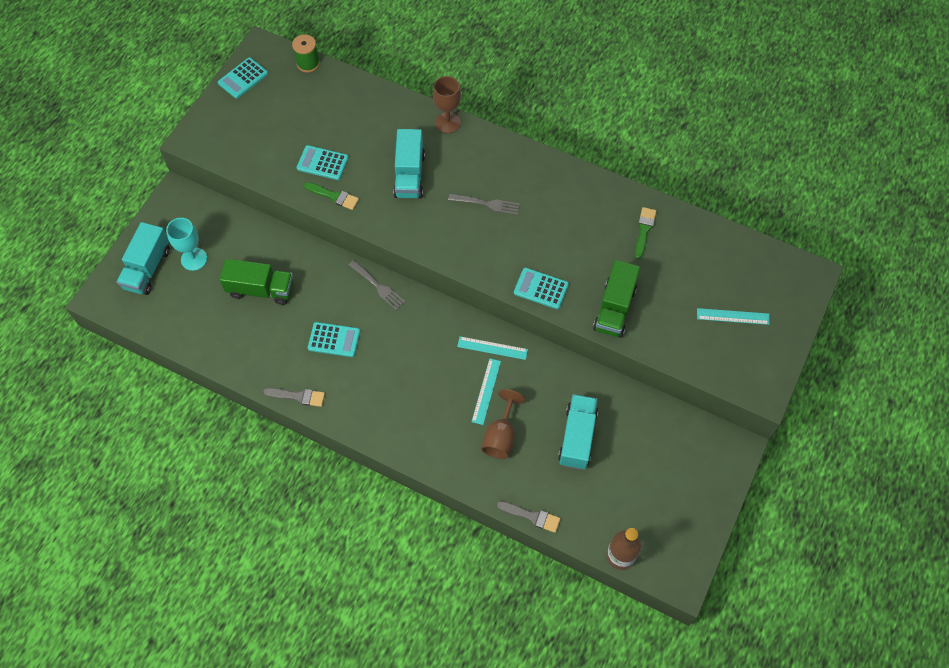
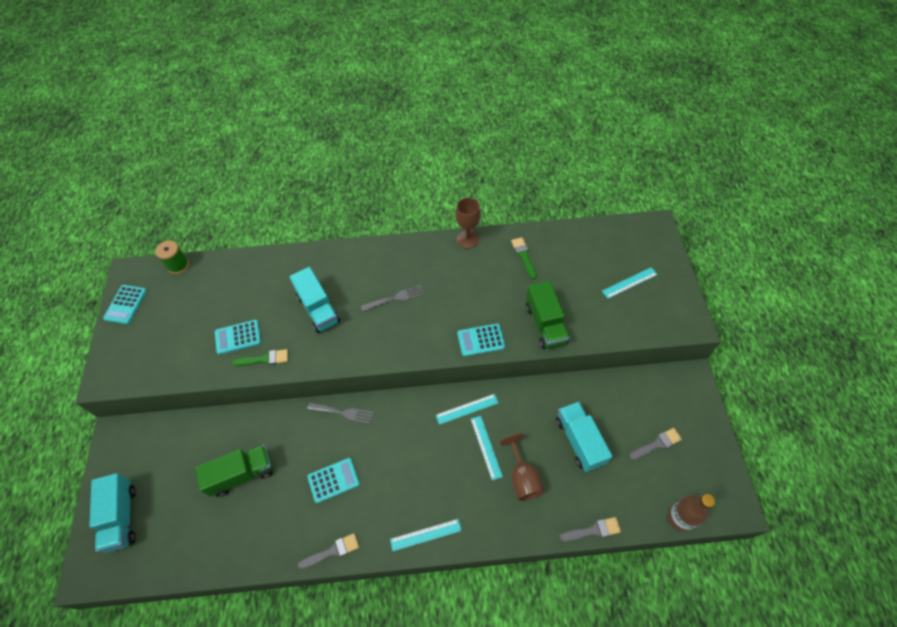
camera: 30 degrees left, 5 degrees down
(194, 259) = (163, 482): turquoise goblet -> none
(383, 431) = (425, 535): none -> turquoise ruler
(447, 123) = (323, 254): brown goblet -> brown goblet (467, 239)
(650, 484) = (657, 444): none -> grey brush

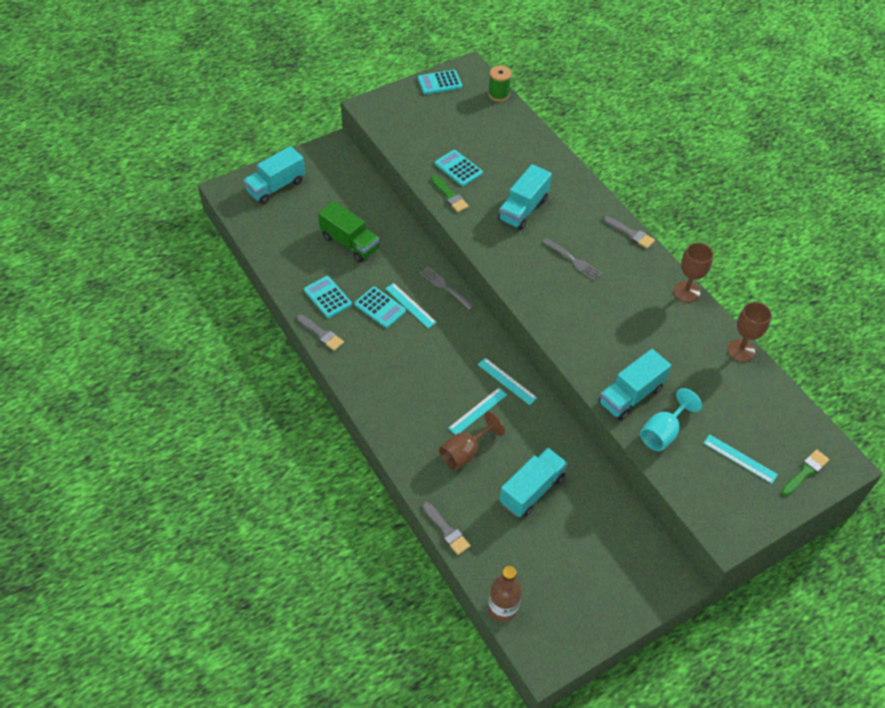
camera: 60 degrees right, 5 degrees down
(343, 412) = (444, 287): grey fork -> grey fork turned 150 degrees clockwise
(425, 535) = (370, 395): turquoise ruler -> turquoise ruler (410, 305)
(481, 340) = (575, 347): turquoise calculator -> turquoise calculator (327, 297)
(523, 256) = (702, 348): green brush -> green brush (805, 472)
(537, 234) = (741, 350): none -> brown goblet
(545, 324) = (630, 395): green truck -> turquoise truck
(588, 319) = (663, 432): none -> turquoise goblet
(657, 444) = (572, 565): grey brush -> grey brush (630, 233)

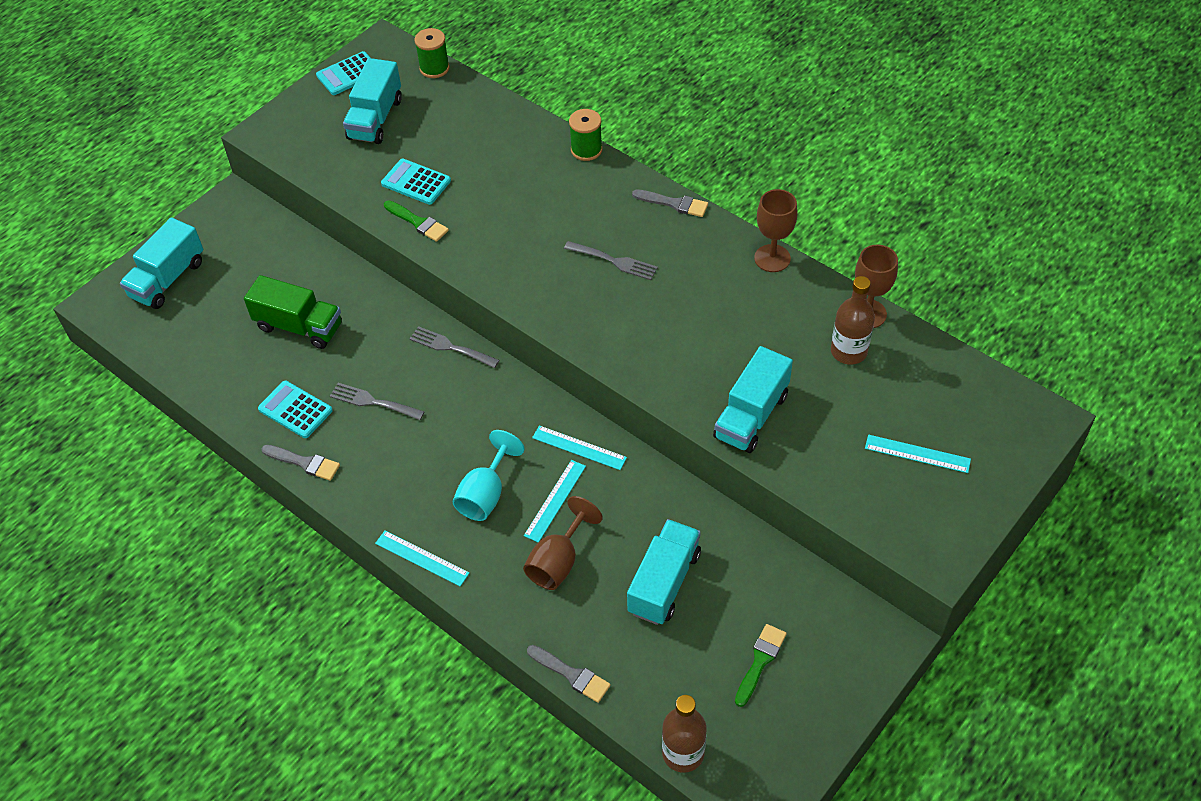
camera: 15 degrees left, 0 degrees up
(380, 307) = (373, 402): turquoise calculator -> grey fork
(410, 305) = (413, 386): turquoise ruler -> turquoise ruler (422, 558)
(523, 209) = (522, 212): turquoise truck -> turquoise truck (375, 119)
(583, 179) = (586, 150): none -> green spool
(663, 432) = (809, 451): turquoise goblet -> turquoise goblet (485, 494)
(717, 372) = (848, 351): none -> brown bottle
(805, 472) = (1003, 444): green brush -> green brush (760, 661)

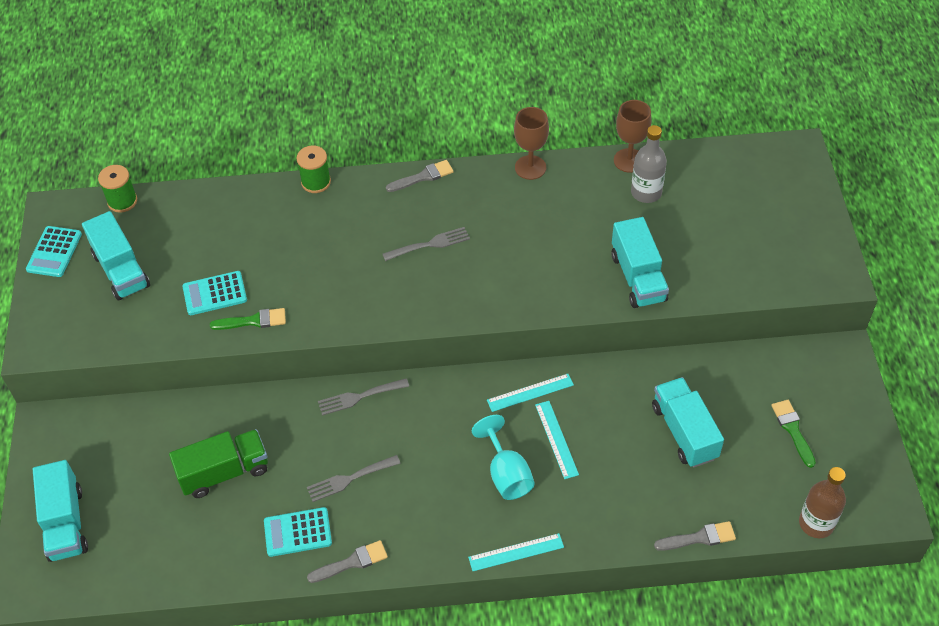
camera: 45 degrees left, 0 degrees up
(558, 561) = (606, 476): brown goblet -> none
(848, 351) = (646, 192): brown bottle -> grey bottle
(917, 453) = (756, 225): turquoise ruler -> none

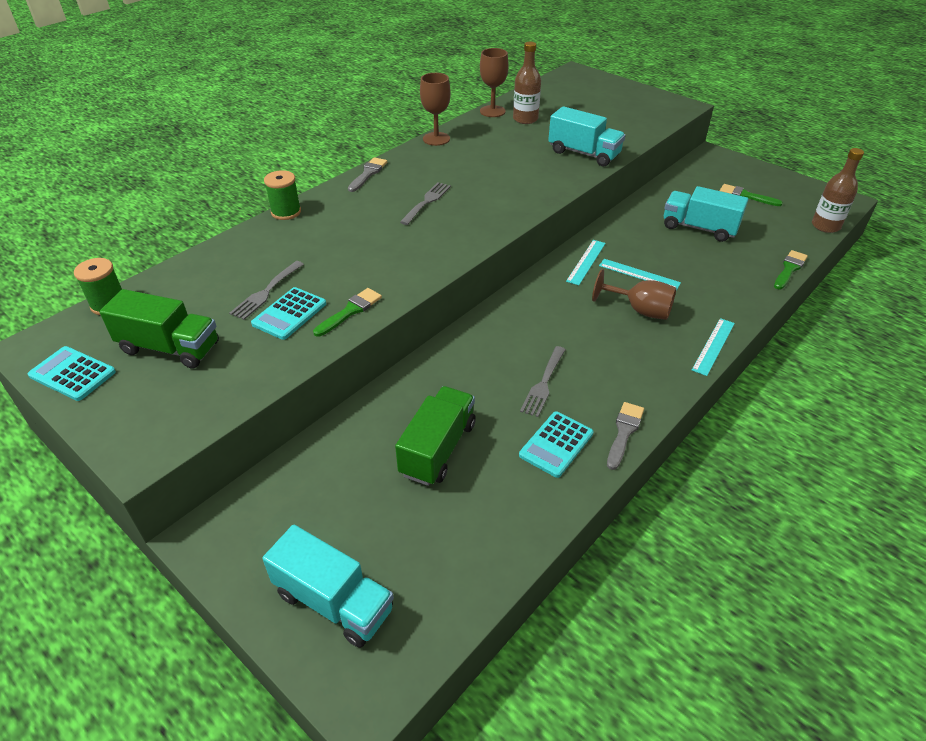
camera: 45 degrees left, 10 degrees down
(54, 252) = (72, 374): turquoise calculator -> turquoise calculator turned 150 degrees clockwise
(121, 270) = (170, 348): turquoise truck -> green truck
(359, 397) = (477, 333): grey fork -> grey fork (266, 292)
(506, 474) = (640, 310): turquoise goblet -> brown goblet
(646, 192) = (525, 119): grey bottle -> brown bottle
(699, 538) = (789, 269): grey brush -> green brush

